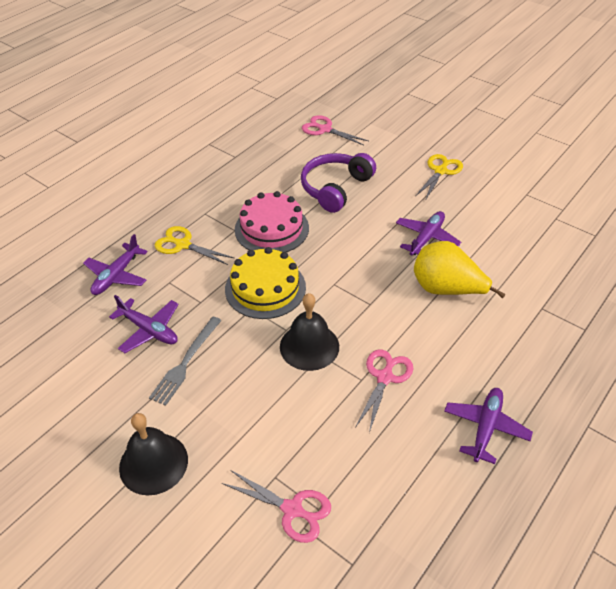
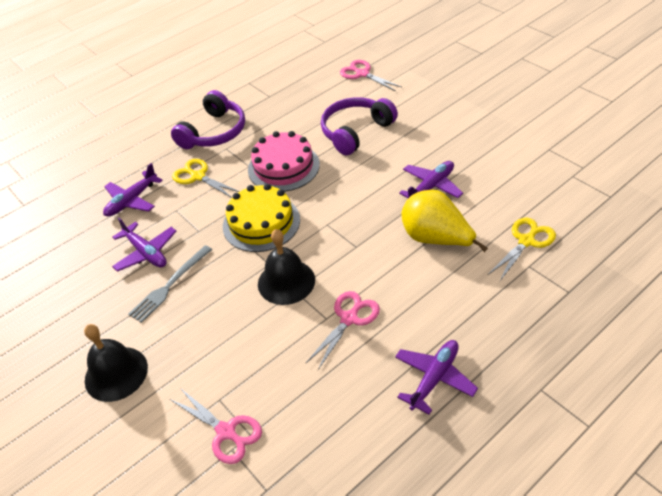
camera: 15 degrees right, 0 degrees up
(186, 197) = (214, 132): none -> purple headphones
(440, 171) = (466, 121): yellow scissors -> yellow scissors (526, 241)

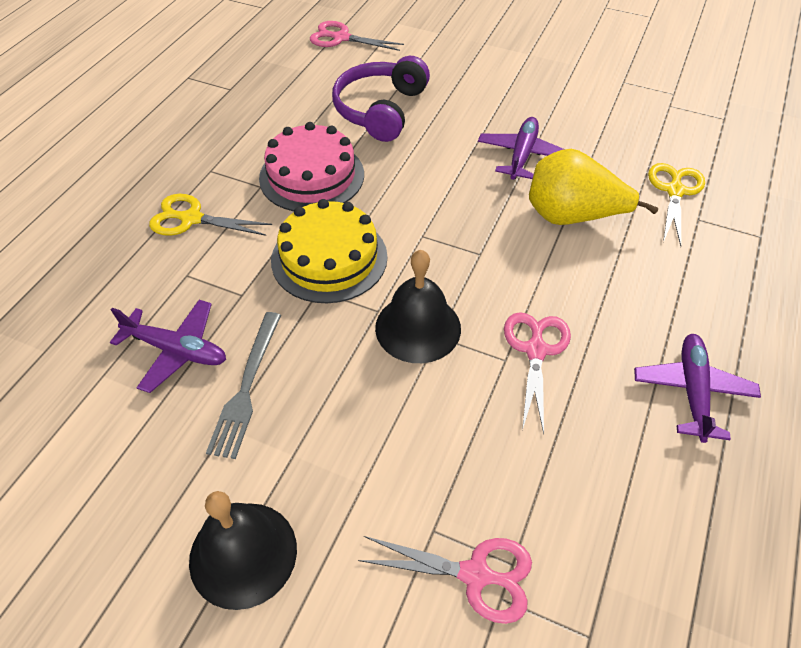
camera: 30 degrees left, 5 degrees up
(132, 200) = (103, 280): purple plane -> none
(214, 132) = (177, 153): purple headphones -> none

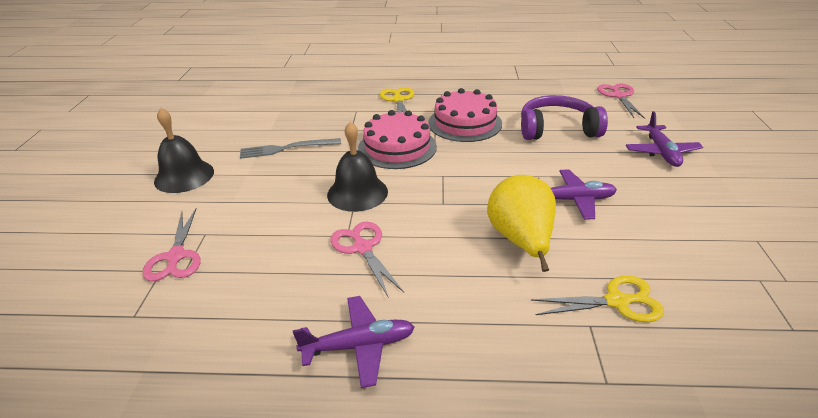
camera: 70 degrees right, 15 degrees down
(177, 350) = (303, 123): purple plane -> purple plane (661, 152)
(329, 258) = (397, 147): yellow cake -> pink cake
(535, 350) = (362, 248): pink scissors -> pink scissors turned 105 degrees counterclockwise

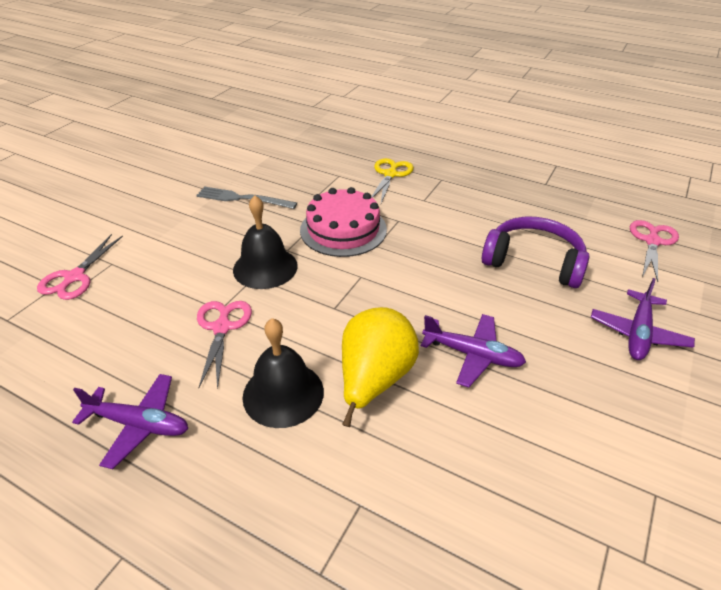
camera: 25 degrees right, 5 degrees up
(184, 176) = (140, 200): black bell -> black bell (283, 393)
(465, 123) = (436, 222): pink cake -> none
(617, 301) = (412, 492): yellow scissors -> none

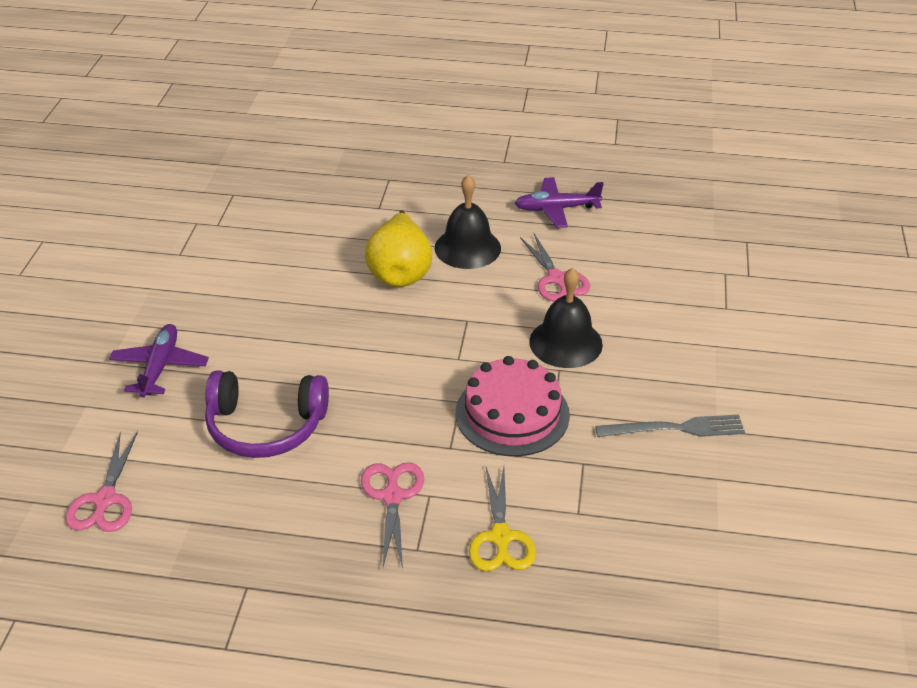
camera: 160 degrees right, 0 degrees up
(74, 277) = (741, 286): pink scissors -> pink scissors (392, 496)
(472, 355) = (321, 310): purple plane -> none

